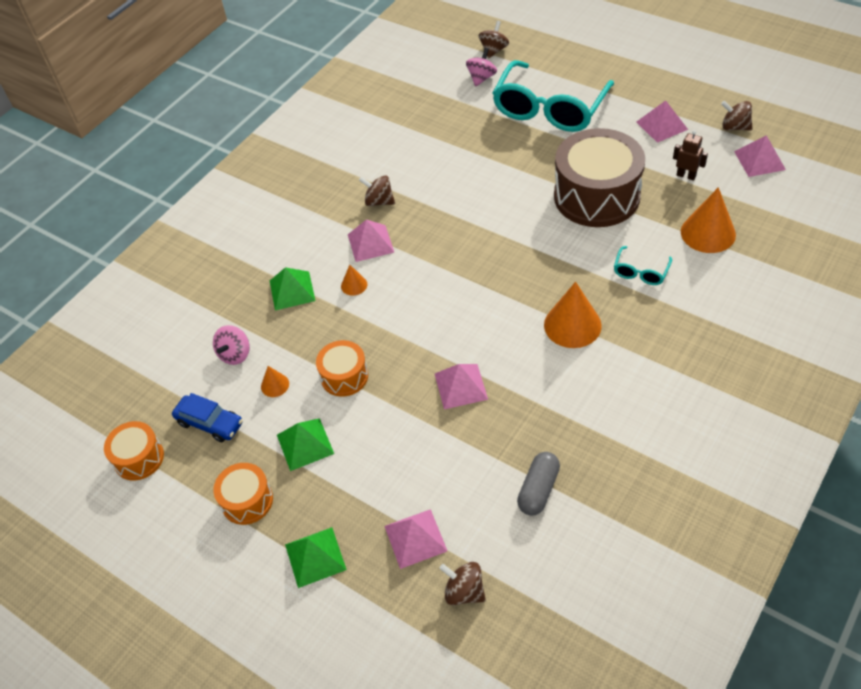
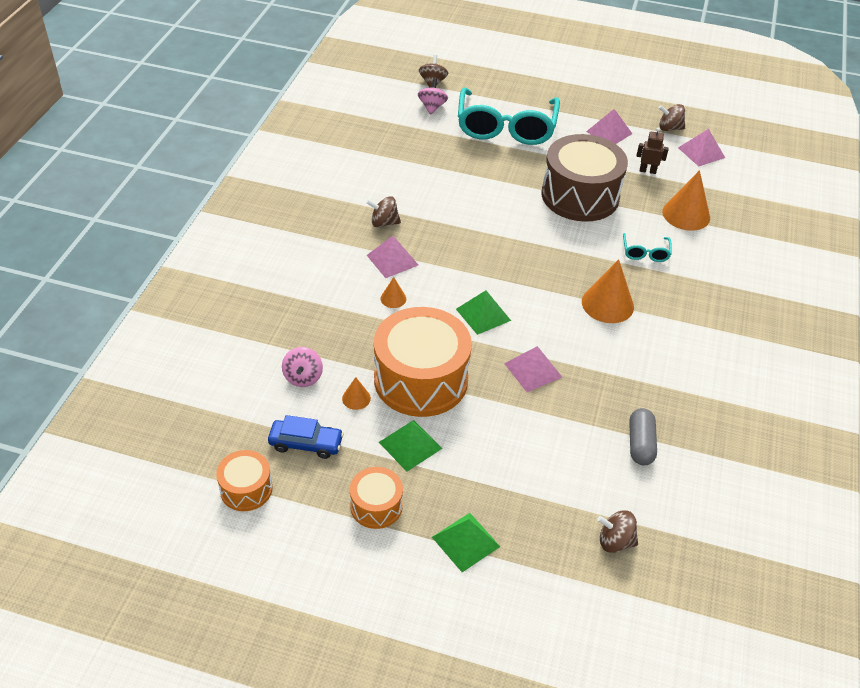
camera: 25 degrees left, 5 degrees down
(292, 290) = (334, 312): green pyramid -> green pyramid (483, 314)
(344, 376) = (421, 379): orange drum -> orange drum, size x2.01
(415, 538) = (551, 506): pink pyramid -> none

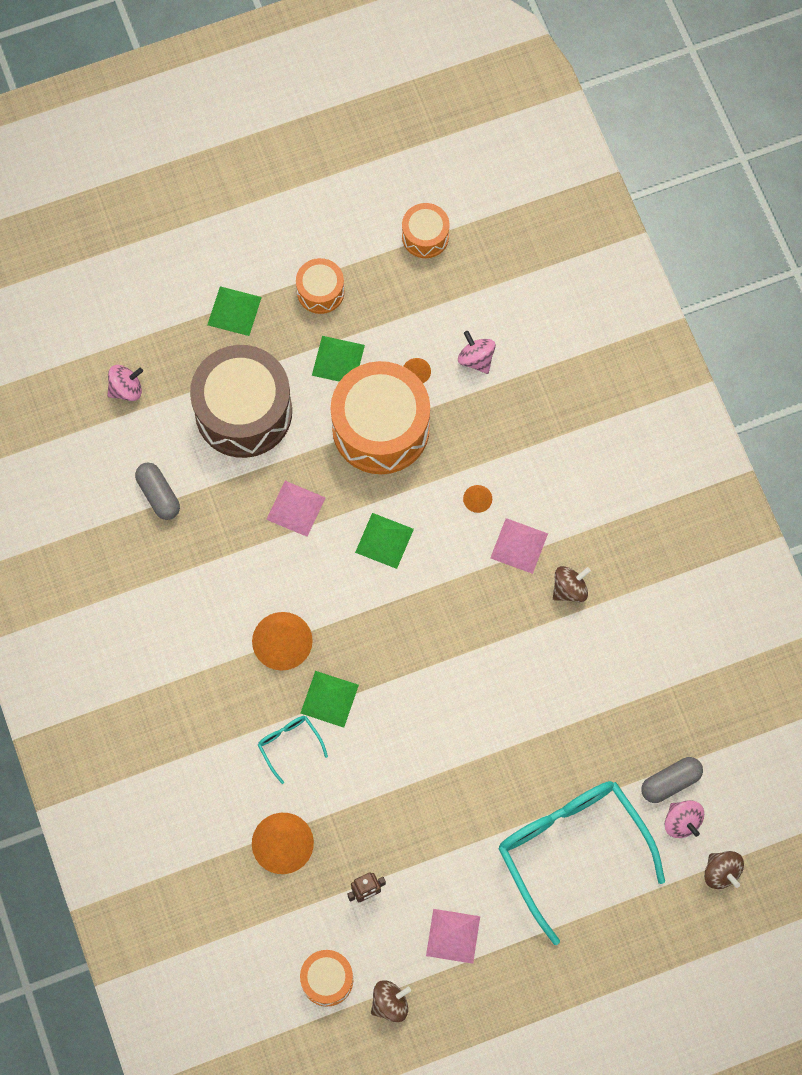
camera: 145 degrees right, 25 degrees up
(306, 443) = (417, 303): blue car -> none
(420, 122) = (670, 782): none -> grey capsule
(580, 196) = (410, 787): brown drum -> brown drum (243, 412)
(598, 259) = (329, 699): none -> green pyramid
(615, 541) = (126, 389): brown spinning top -> pink spinning top
(701, 152) = (327, 980): pink pyramid -> orange drum

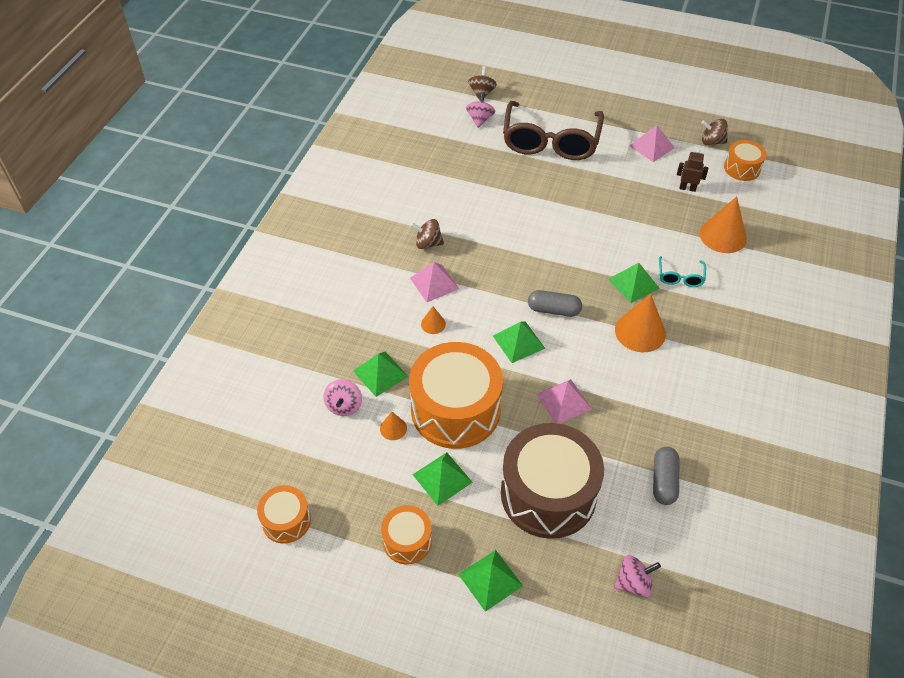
camera: 140 degrees left, 20 degrees down
(126, 389) = (633, 583): pink spinning top -> pink spinning top turned 150 degrees clockwise
(475, 412) = (380, 373): none -> green pyramid
(572, 850) = (551, 141): turquoise glasses -> brown glasses
(670, 782) = (468, 136): grey capsule -> grey capsule (553, 310)

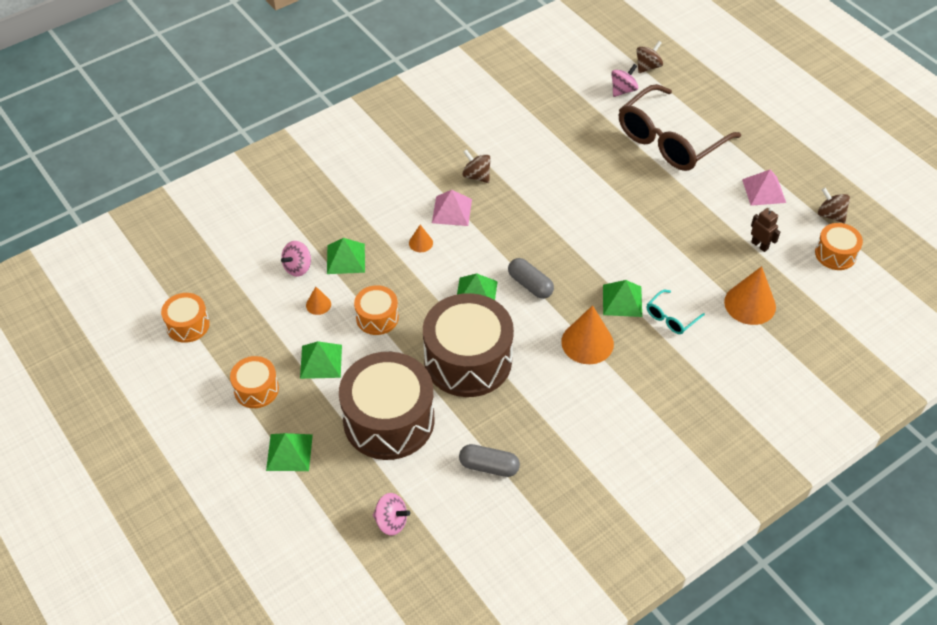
camera: 35 degrees right, 0 degrees up
(455, 410) = (377, 317): orange drum -> orange drum, size x0.50
(563, 401) = (468, 360): pink pyramid -> brown drum
(664, 481) = (489, 466): grey capsule -> grey capsule turned 60 degrees clockwise

